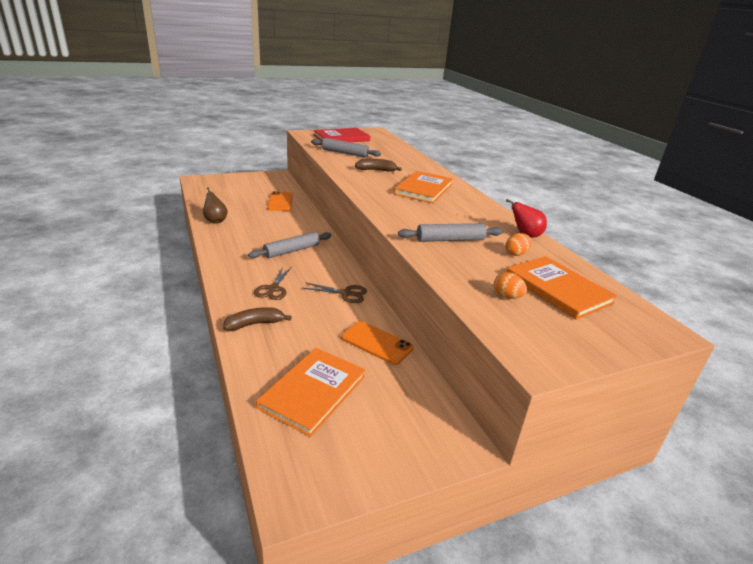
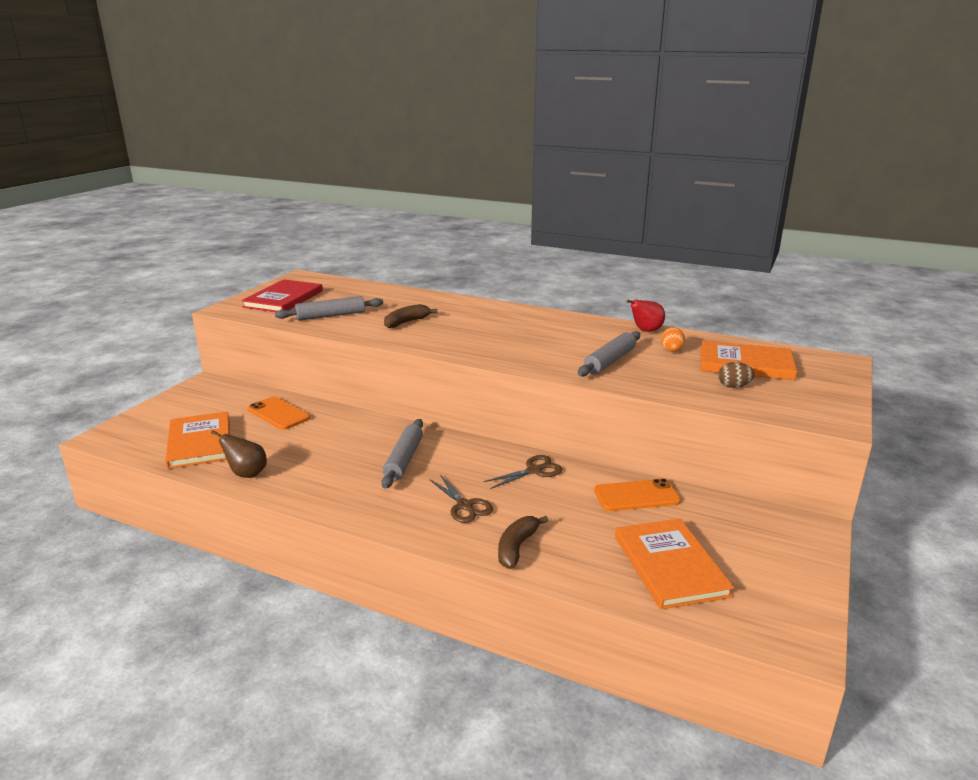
camera: 40 degrees left, 5 degrees down
(423, 189) = (490, 323): orange book -> orange book (199, 442)
(507, 296) = (733, 386): orange egg -> brown egg

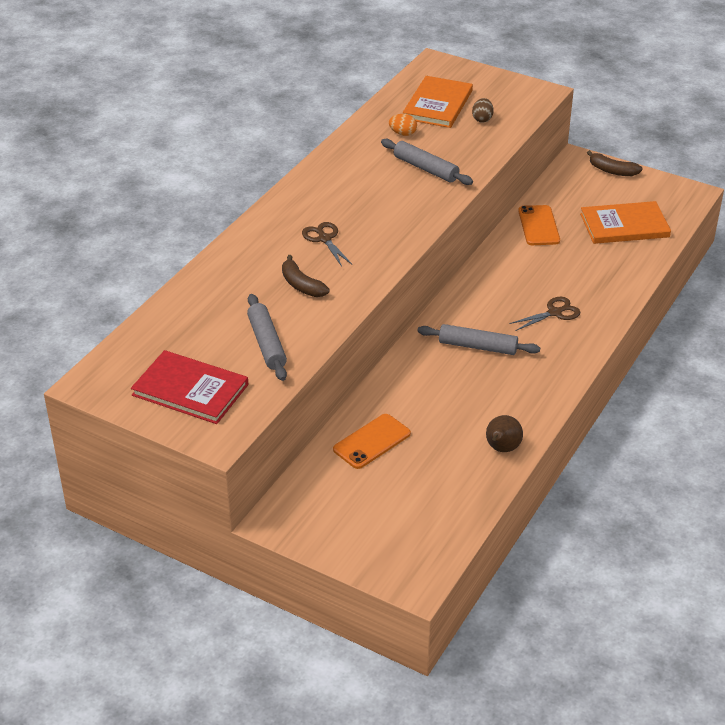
camera: 85 degrees left, 15 degrees up
(199, 442) = (435, 495): orange book -> none
(517, 547) = (609, 290): brown banana -> brown banana (612, 171)
(534, 470) = (499, 272): brown scissors -> brown scissors (324, 239)
(645, 331) = (353, 139): red pear -> none

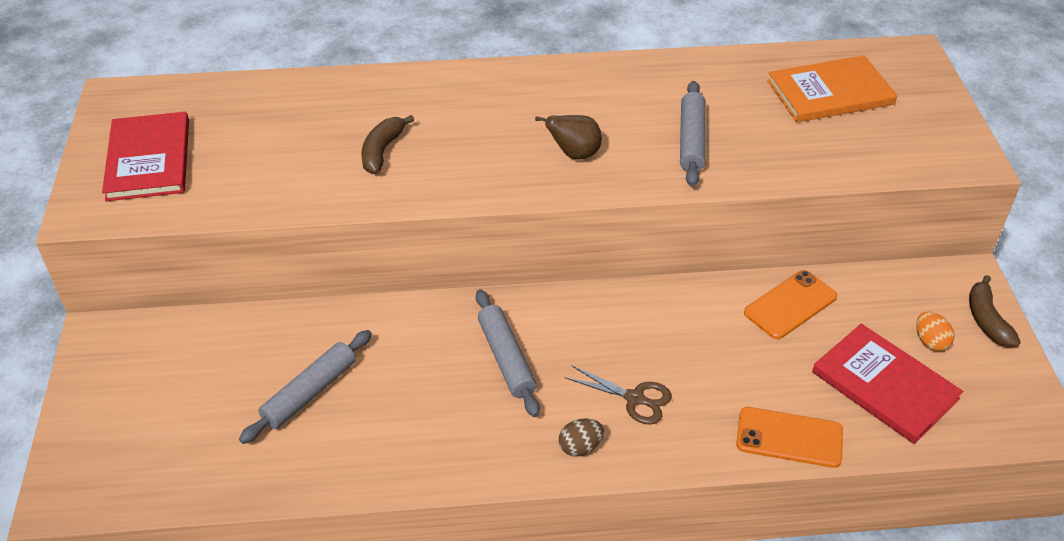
camera: 55 degrees right, 5 degrees up
(266, 343) = (262, 173): grey rolling pin -> grey rolling pin (309, 392)
(324, 239) = (479, 129): brown scissors -> none
(372, 441) = (271, 349): orange phone -> orange phone (789, 437)
(403, 134) = (739, 94): orange egg -> orange egg (930, 341)
(482, 119) = (846, 138): brown egg -> brown egg (580, 447)
(501, 449) = (338, 467): brown pear -> brown pear (574, 154)
(624, 225) = (884, 385): orange book -> red book

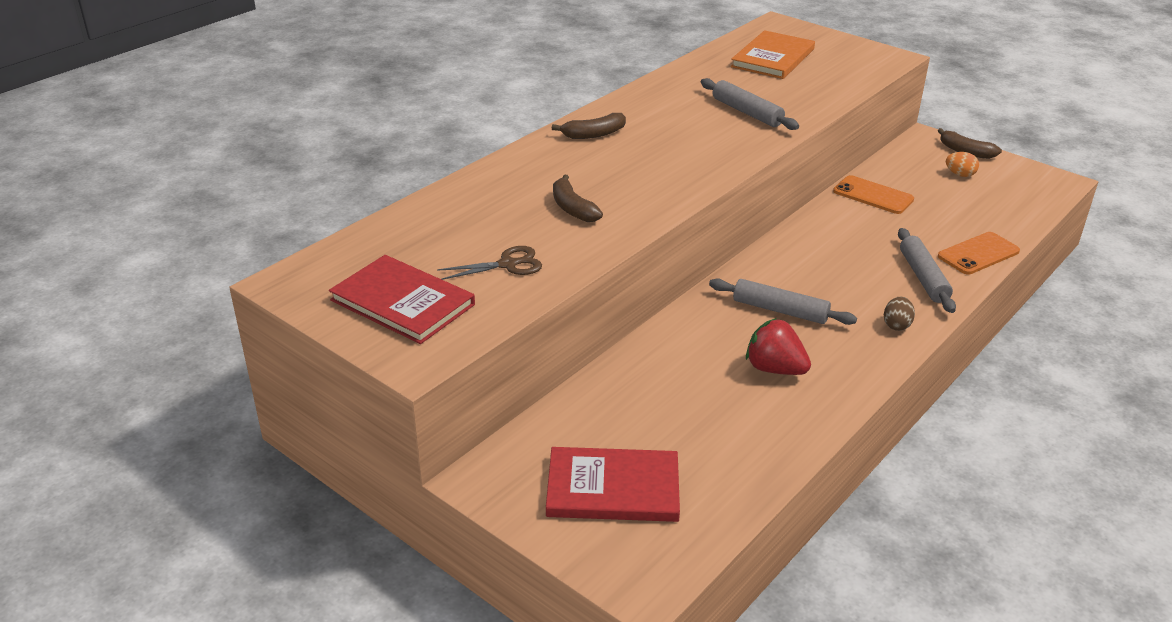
camera: 45 degrees left, 10 degrees down
(309, 392) = (698, 406): grey rolling pin -> grey rolling pin (923, 277)
(413, 407) = (774, 369): none -> red strawberry
(518, 88) = (593, 134): none -> brown banana
(574, 154) = (696, 150): brown pear -> none
(634, 398) = (880, 285): brown scissors -> brown scissors (507, 264)
(790, 305) = (873, 195): orange phone -> orange phone turned 60 degrees counterclockwise
(884, 385) = (975, 205): red book -> red book (613, 488)

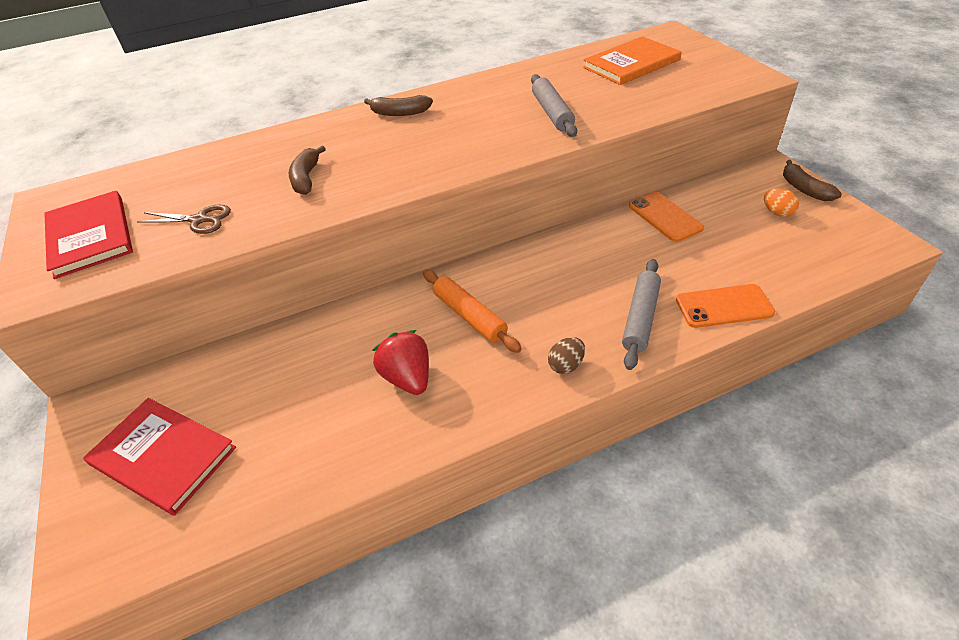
camera: 30 degrees right, 10 degrees up
(780, 310) = (469, 316): grey rolling pin -> orange rolling pin

